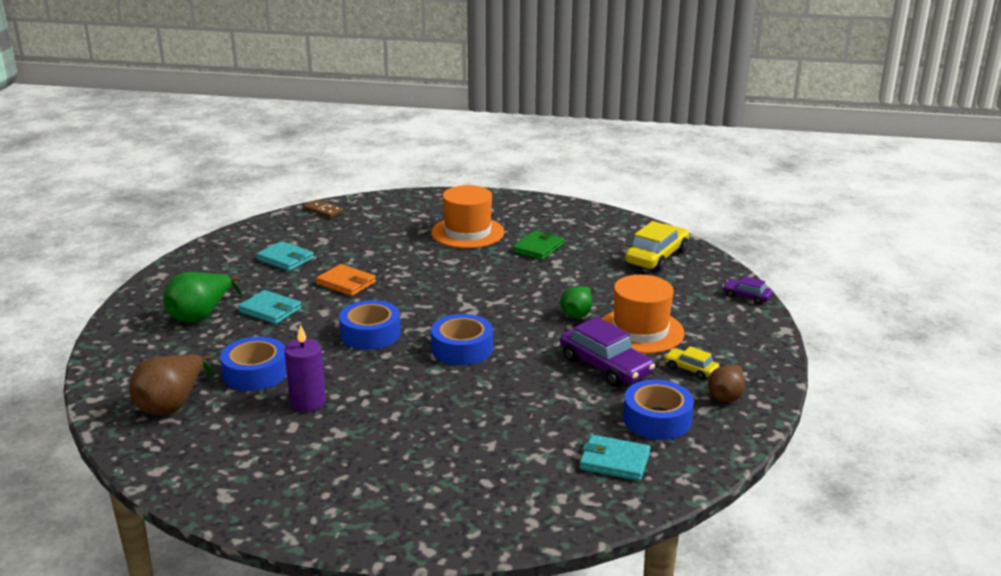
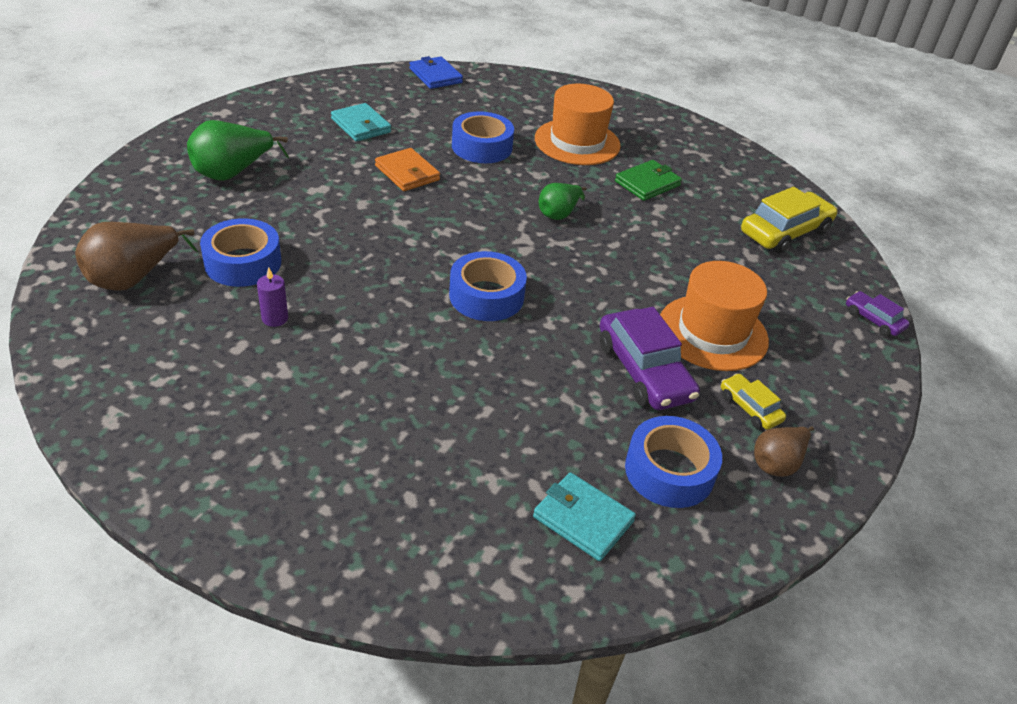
camera: 15 degrees right, 15 degrees up
(270, 310) = (307, 186): turquoise wallet -> none
(308, 402) = (275, 318): purple candle -> purple candle, size x0.61
(323, 211) = (435, 76): brown domino -> blue wallet
(370, 334) = (395, 246): blue tape -> blue tape (482, 147)
(577, 313) = (648, 285): green pear -> green pear (559, 214)

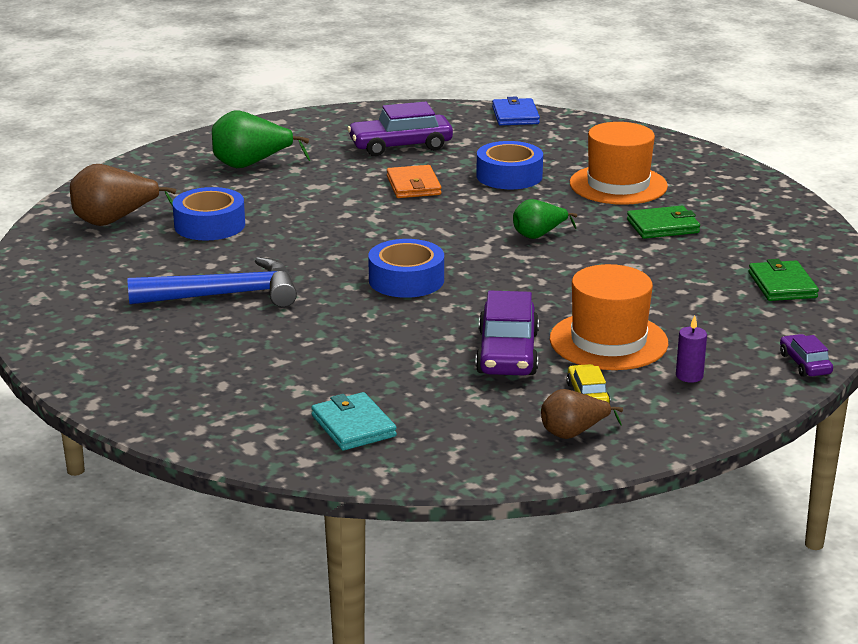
camera: 30 degrees right, 15 degrees down
(275, 318) = (206, 263): purple candle -> purple candle (689, 376)
(324, 360) = (225, 295): none -> blue hammer
(361, 125) = (400, 146): turquoise wallet -> purple car
(669, 471) = (461, 416): blue tape -> none
(785, 232) = (782, 285): yellow car -> green wallet

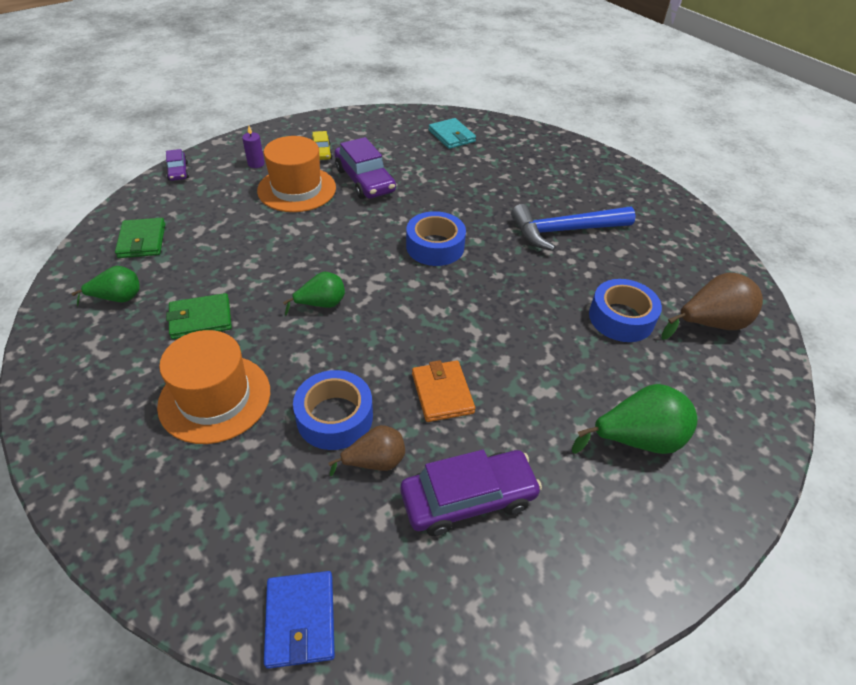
camera: 175 degrees right, 20 degrees up
(507, 353) = (364, 180): purple car -> purple car turned 150 degrees clockwise
(573, 433) = (335, 131): brown pear -> brown pear (375, 462)
(763, 240) = (118, 298): none -> green pear

